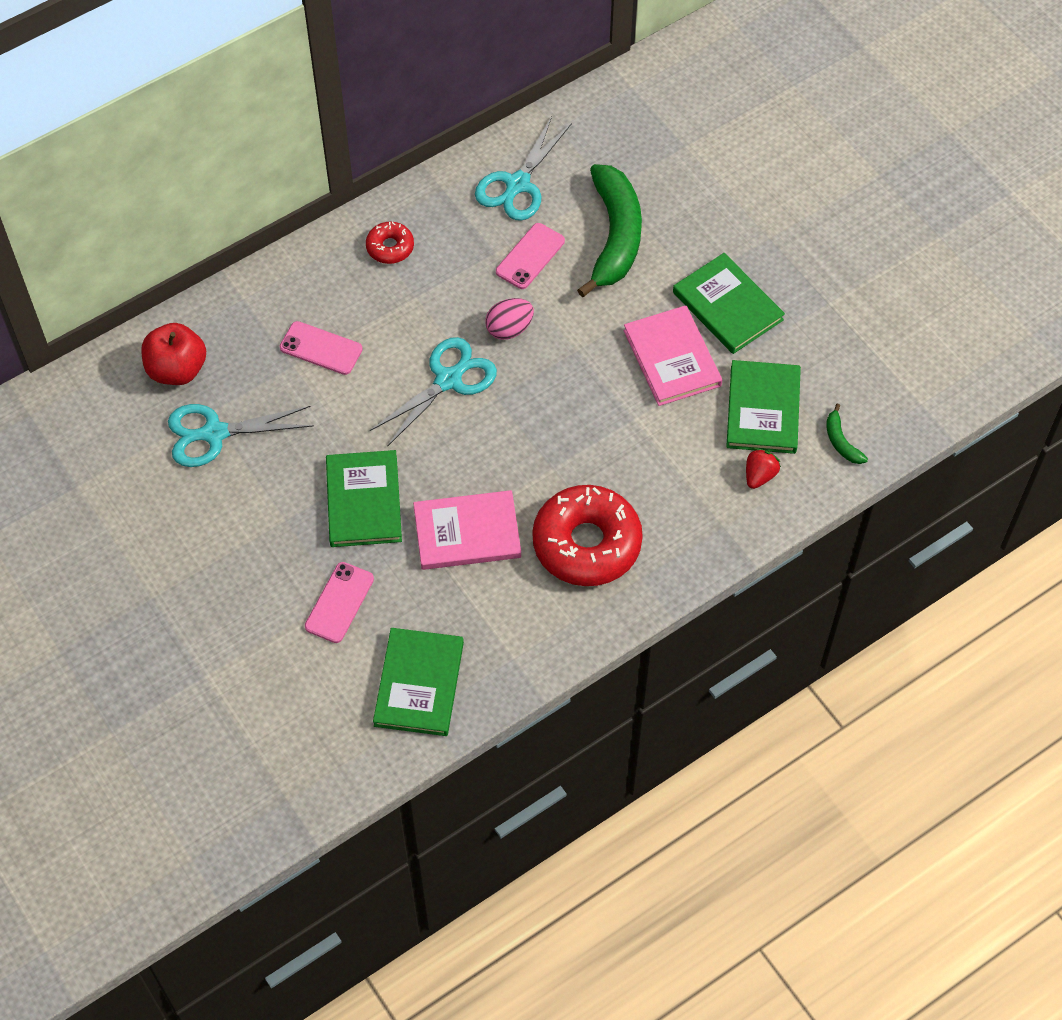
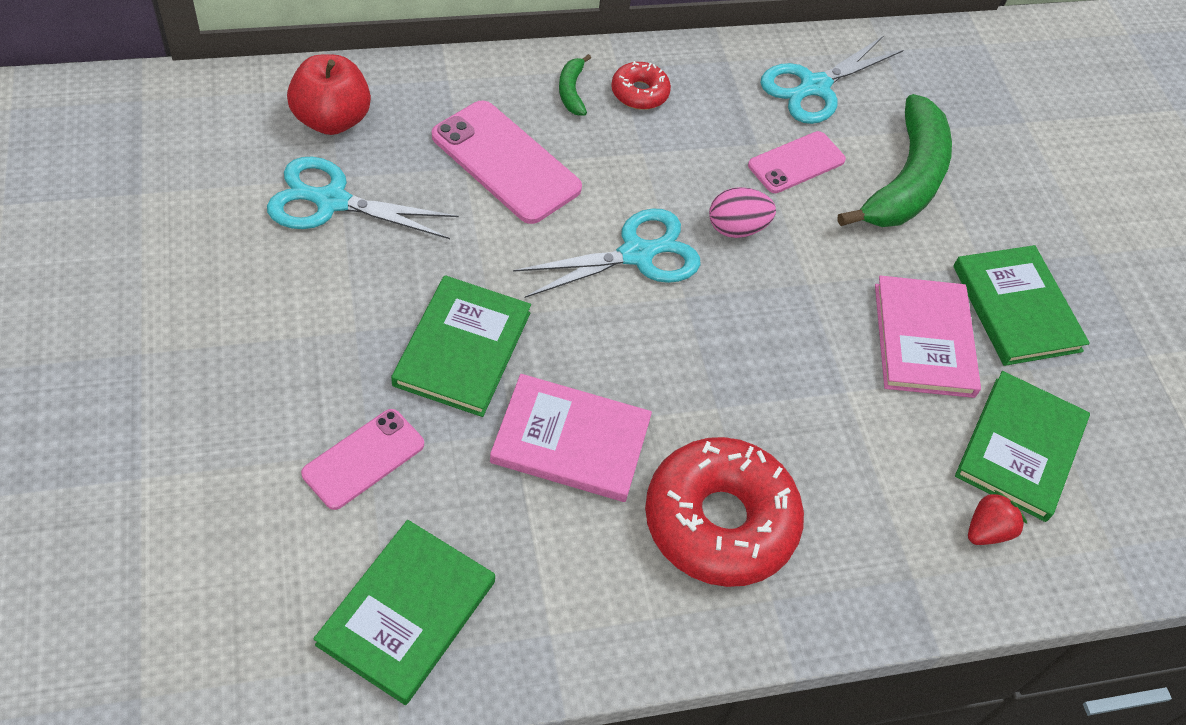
camera: 15 degrees right, 5 degrees down
(321, 348) = (506, 162): pink phone -> pink phone, size x1.58
(841, 441) = (1114, 532): green banana -> green banana (572, 91)

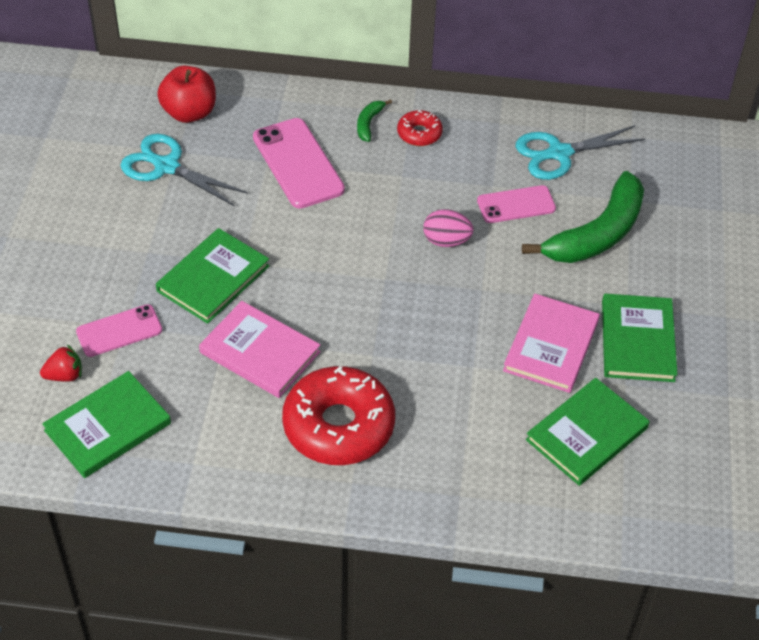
camera: 25 degrees right, 5 degrees down
(636, 254) = (363, 243): turquoise scissors -> none
(987, 530) = (531, 480): red strawberry -> red strawberry (64, 375)

